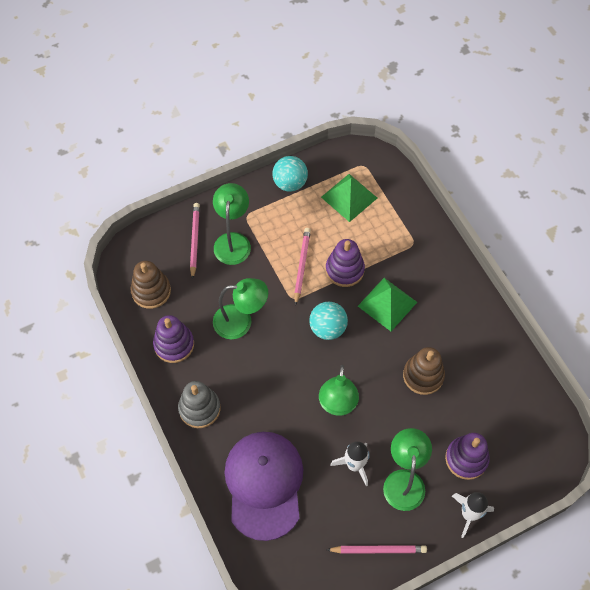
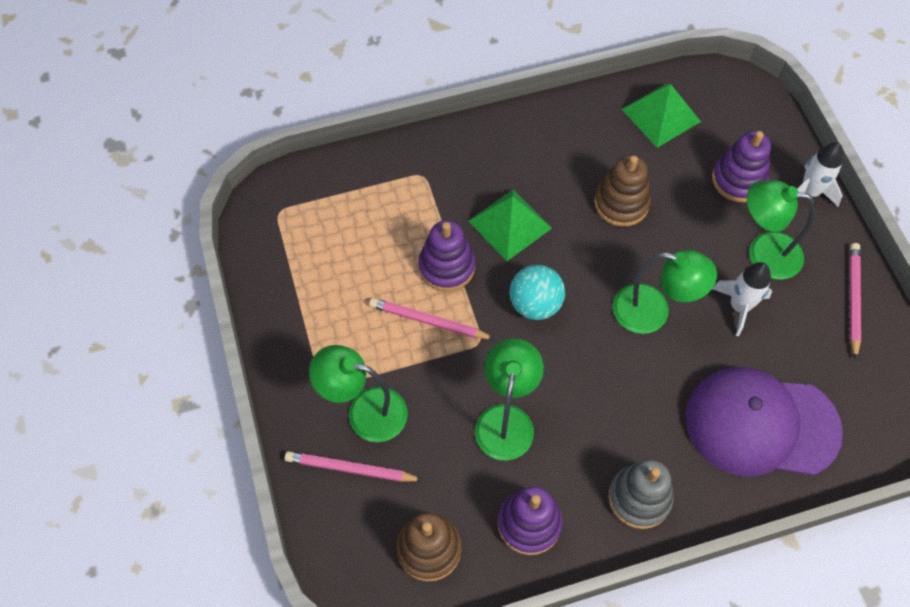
camera: 80 degrees left, 0 degrees up
(290, 183) = (282, 314): turquoise ball -> none
(349, 197) = (328, 240): green pyramid -> green pyramid (661, 115)

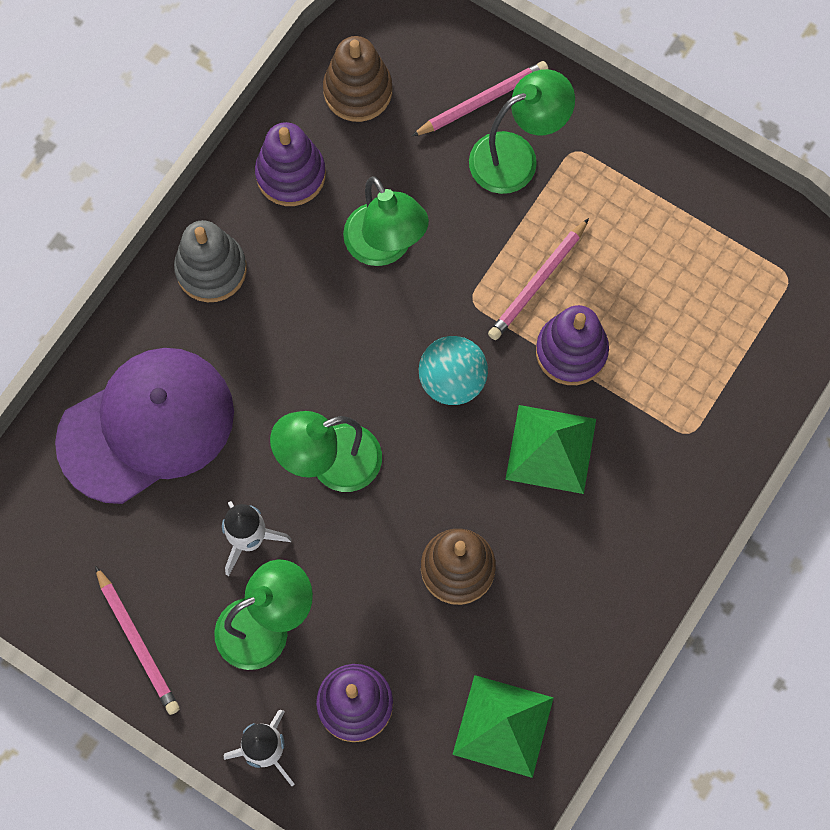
camera: 140 degrees right, 10 degrees up
(428, 321) = (538, 282): pink pencil -> pink pencil turned 150 degrees clockwise

